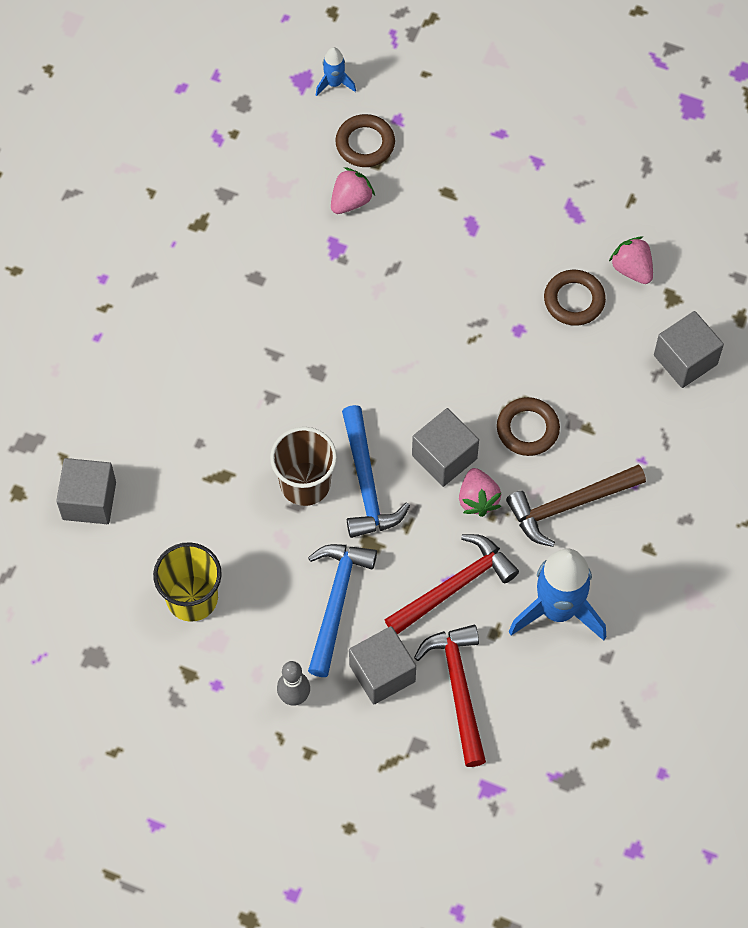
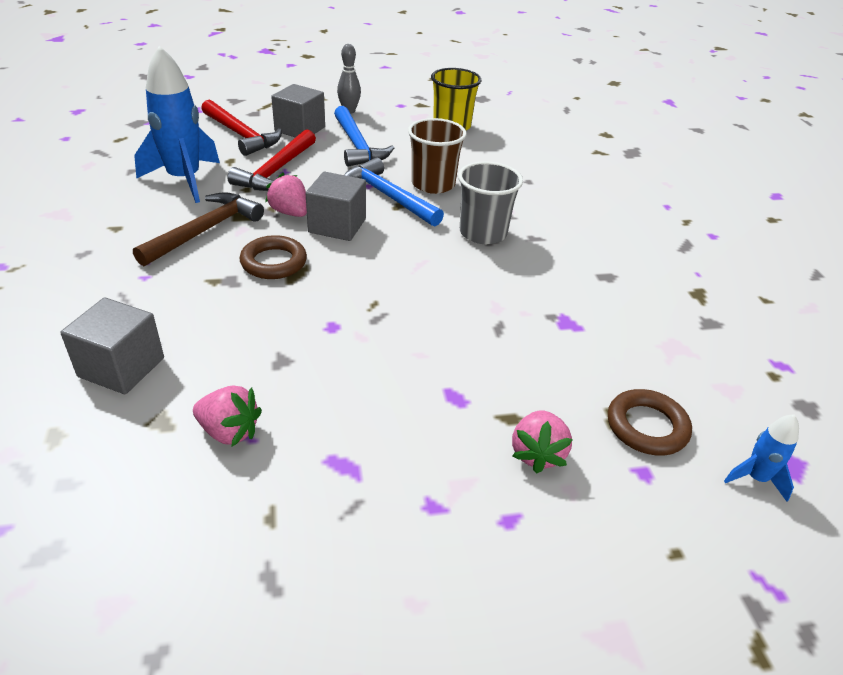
camera: 145 degrees right, 25 degrees down
(89, 500) = (562, 142): grey cube -> none
(316, 382) = (483, 233): none -> grey cup
(351, 201) = (598, 365): pink strawberry -> pink strawberry (537, 454)
(574, 300) = (286, 372): brown ring -> none

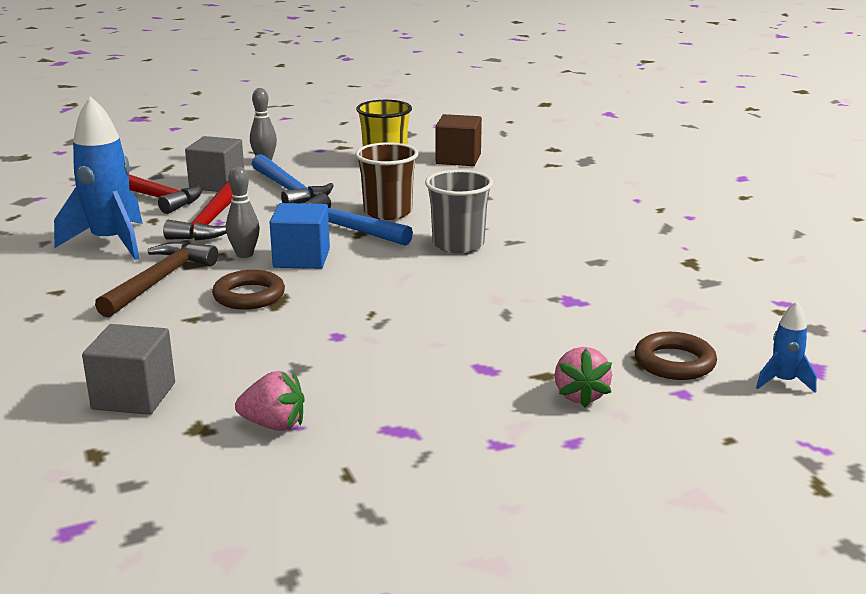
camera: 10 degrees left, 15 degrees down
(290, 212) = (244, 254): pink strawberry -> grey bowling pin
(337, 225) = (301, 258): grey cube -> blue cube
(517, 133) = (458, 159): none -> brown cube

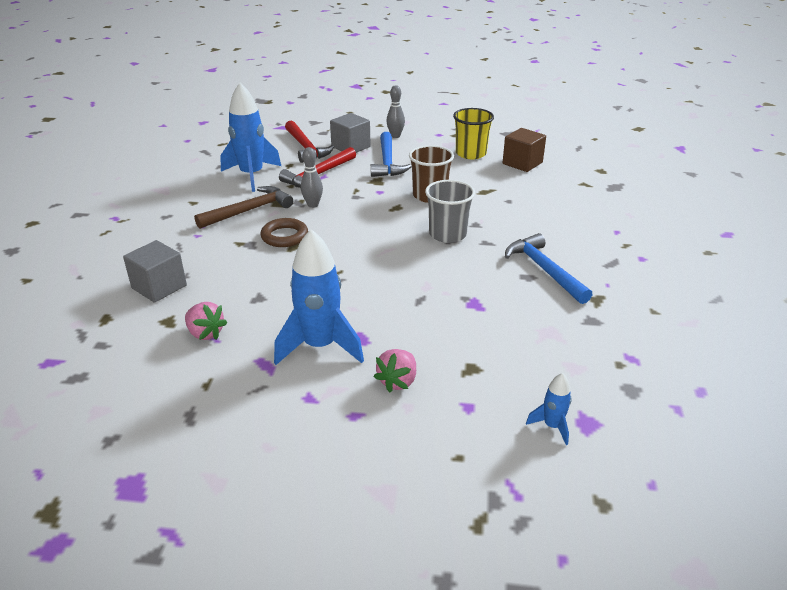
camera: 30 degrees right, 10 degrees up
(301, 258) = (341, 217): blue cube -> none
(344, 228) = (390, 201): blue hammer -> blue hammer (544, 270)
(445, 391) = (320, 346): none -> blue rocket
(674, 362) = (490, 379): brown ring -> none

